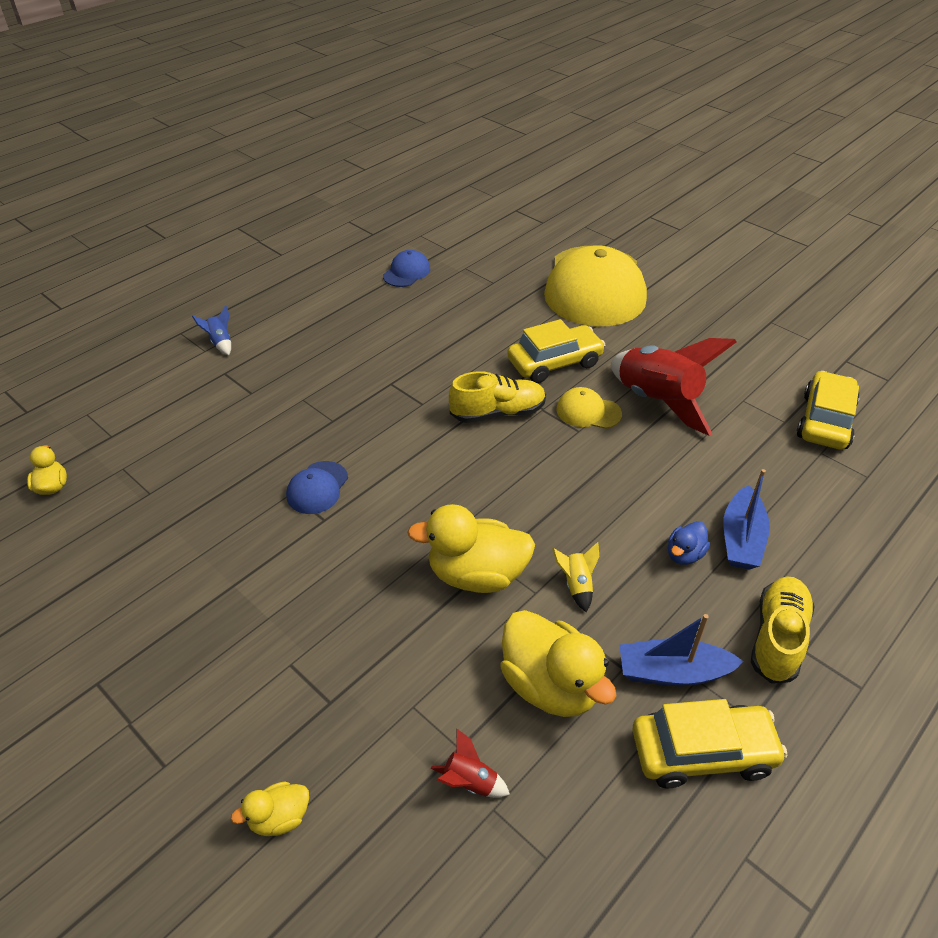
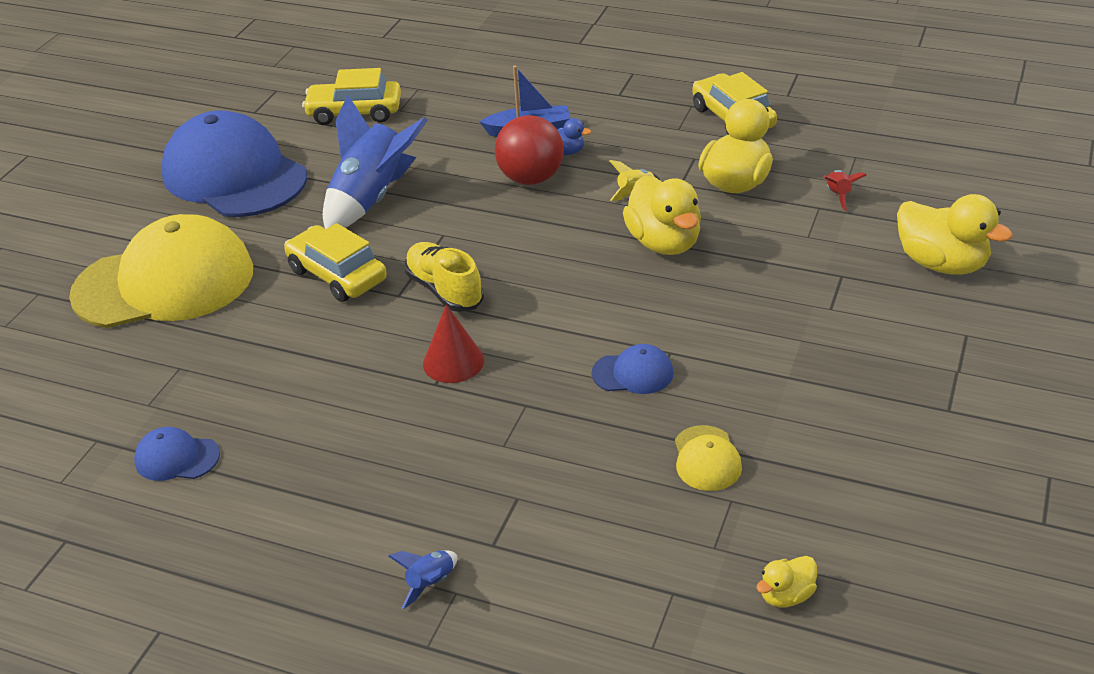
camera: 110 degrees left, 5 degrees down
(279, 818) = (941, 264): yellow duck -> yellow duck, size x2.01
(407, 397) = (453, 362): none -> red cone
(588, 412) = (410, 235): yellow cap -> yellow cap (706, 458)
(643, 512) = (531, 178): none -> red ball
(657, 401) = (372, 199): red rocket -> blue rocket
(672, 672) = (681, 138): blue boat -> none
(733, 334) = (234, 175): none -> blue cap
(777, 638) = (616, 105): yellow shoe -> none

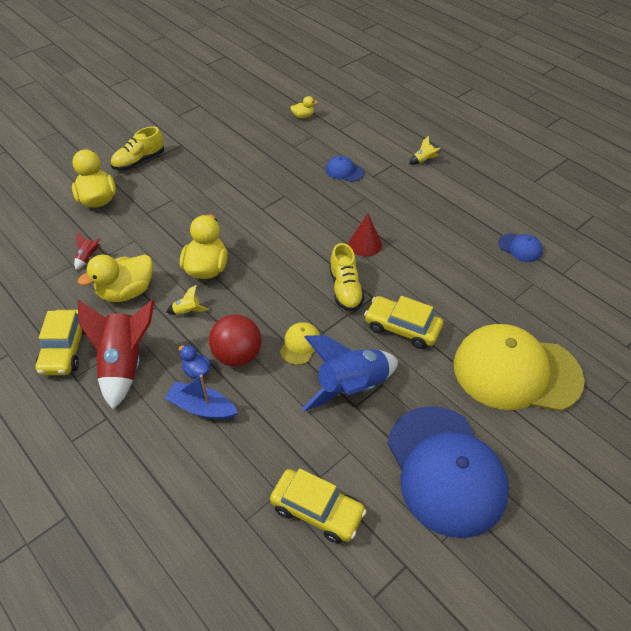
camera: 155 degrees left, 10 degrees up
(337, 275) = (402, 328): yellow car -> yellow car turned 135 degrees clockwise
(430, 583) = (423, 160): blue rocket -> yellow rocket
(633, 373) = (286, 205): blue cap -> blue cap (344, 171)
(651, 130) = (124, 364): none -> red rocket
(706, 458) = (288, 162): yellow cap -> yellow cap (300, 344)
(974, 347) = (139, 161): none -> yellow shoe

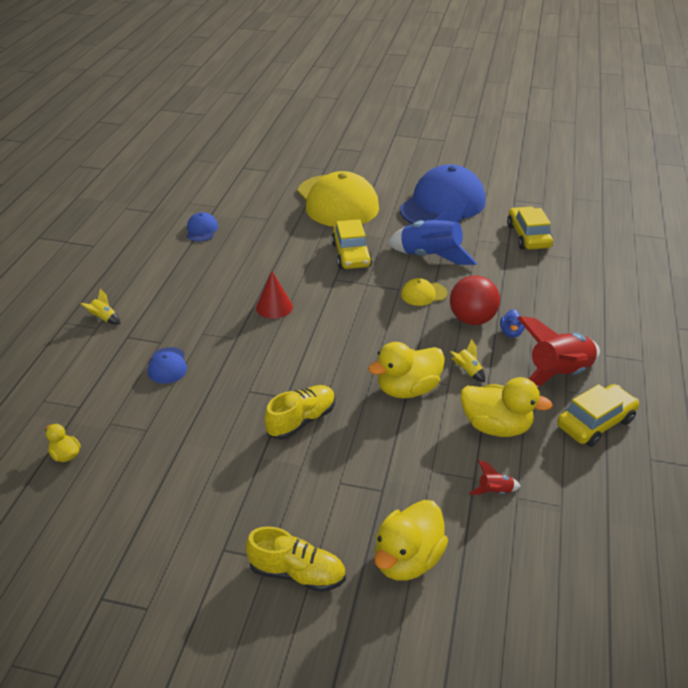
camera: 125 degrees left, 10 degrees down
(202, 407) = (533, 313): blue boat -> none
(345, 289) = (341, 296): yellow shoe -> yellow shoe (301, 420)

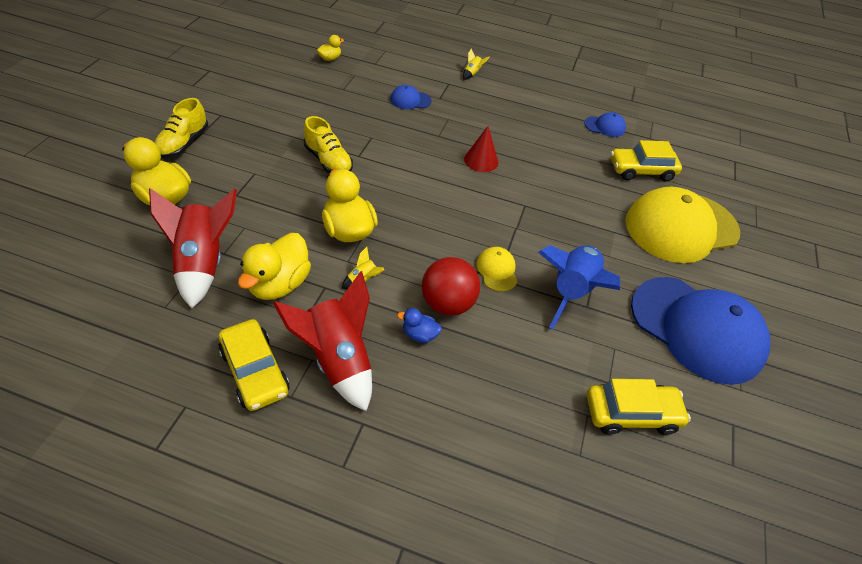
camera: 90 degrees right, 10 degrees up
(351, 255) = (570, 223): yellow car -> yellow car (641, 170)
(494, 491) = (203, 263): red rocket -> red rocket, size x2.45

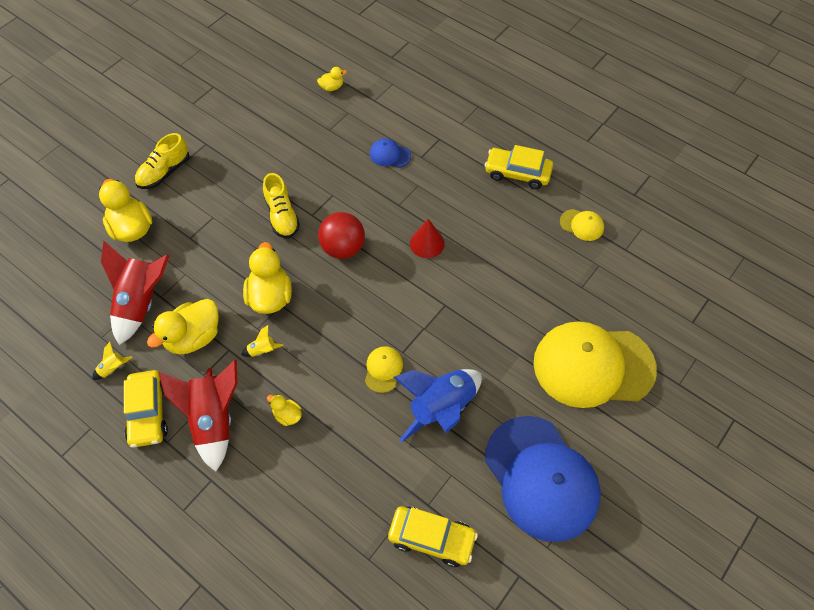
camera: 25 degrees right, 10 degrees up
(419, 334) = (287, 415): blue duck -> yellow duck
(447, 303) = (324, 392): red ball -> red ball (343, 248)
(472, 74) = (470, 129): yellow rocket -> yellow rocket (113, 369)
(605, 126) = (582, 225): blue cap -> yellow cap
(641, 170) = (590, 289): yellow car -> yellow car (517, 173)

